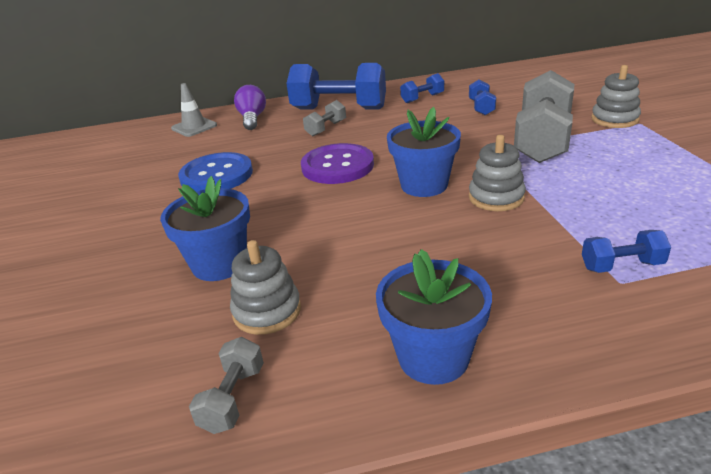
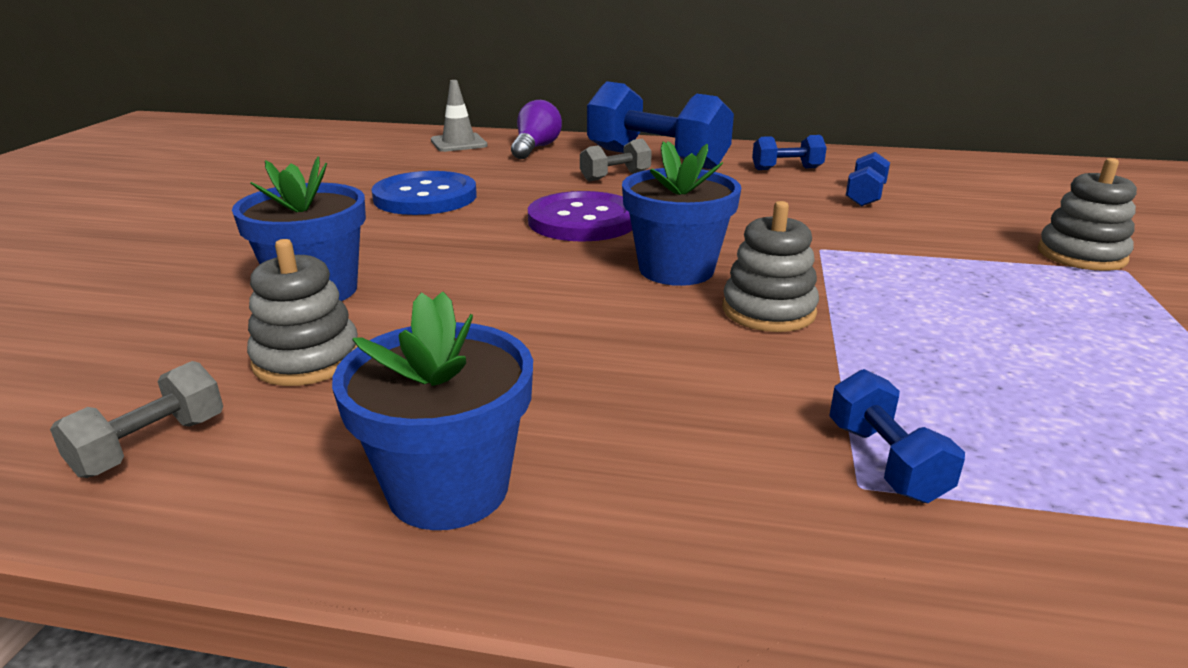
camera: 20 degrees right, 5 degrees down
(542, 140) = (921, 256): grey dumbbell -> none
(621, 266) = (885, 461): blue dumbbell -> blue dumbbell turned 60 degrees clockwise

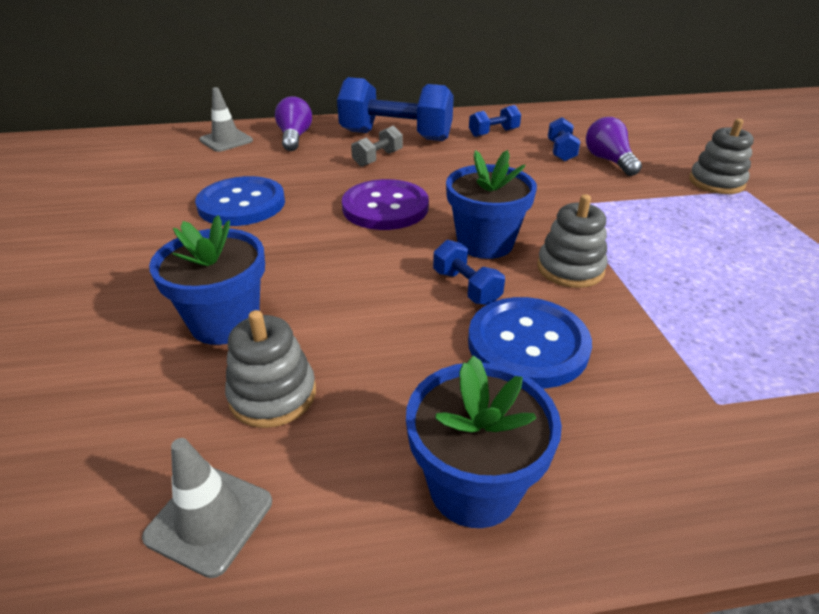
camera: 20 degrees left, 10 degrees up
(151, 445) = (209, 519): grey dumbbell -> grey traffic cone
(641, 373) = (527, 344): none -> blue button
(885, 461) = (720, 379): blue dumbbell -> blue dumbbell (466, 287)
(928, 213) = (608, 161): none -> purple light bulb

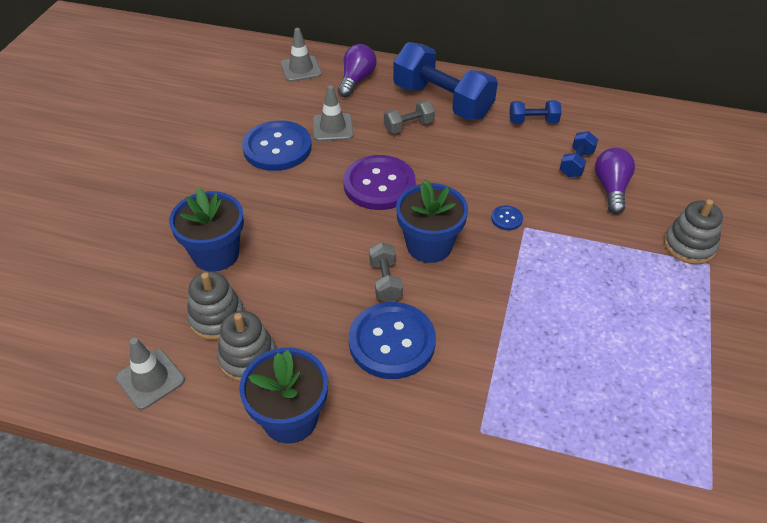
camera: 25 degrees right, 10 degrees up
(296, 175) = (333, 128): none -> grey traffic cone
(466, 287) = (385, 281): blue dumbbell -> grey dumbbell
(541, 203) = (506, 219): none -> blue button
(570, 269) = (474, 291): grey stacking toy -> grey stacking toy (248, 358)

